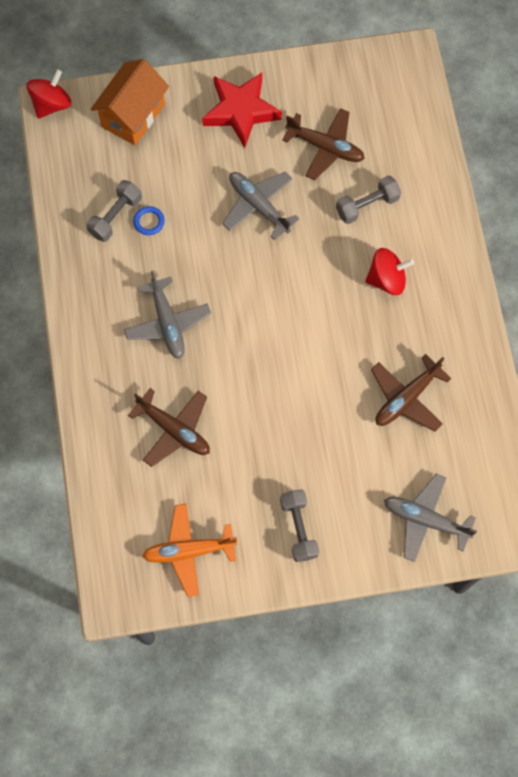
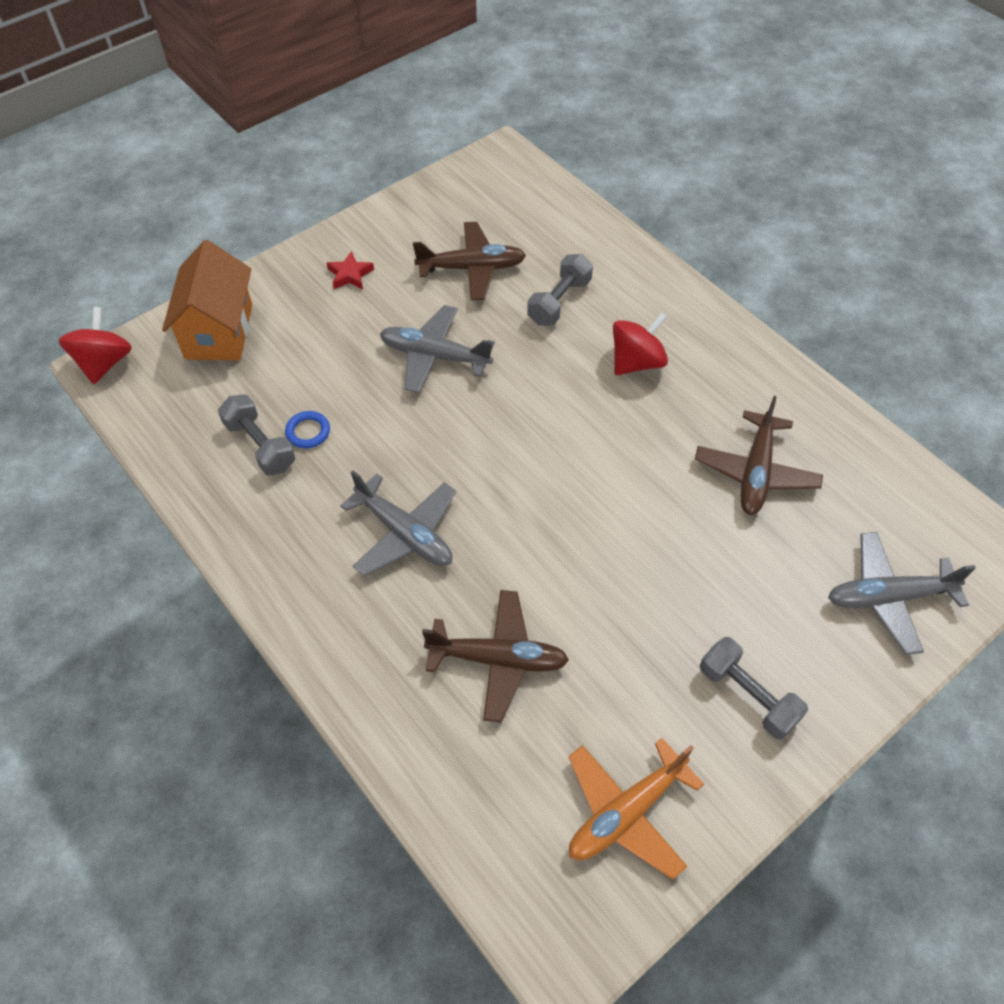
camera: 30 degrees left, 15 degrees down
(115, 216) = (260, 445): grey dumbbell -> grey dumbbell turned 45 degrees counterclockwise
(241, 111) = (350, 274): red star -> red star, size x0.45

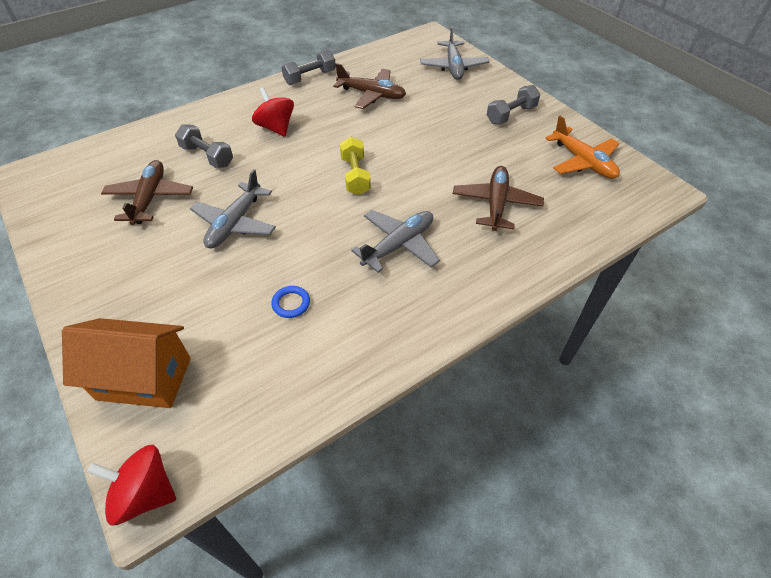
camera: 85 degrees left, 5 degrees down
(260, 445) = (298, 337): grey dumbbell -> grey dumbbell (310, 77)
(350, 274) = (117, 275): red star -> none
(541, 470) = (355, 176): none -> yellow dumbbell

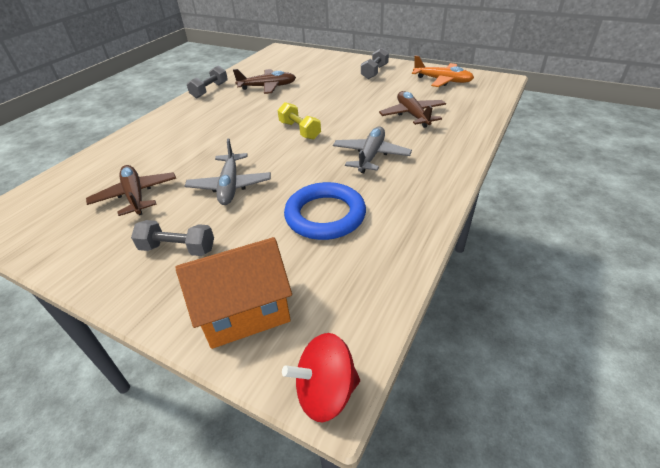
camera: 25 degrees left, 10 degrees down
(207, 156) = (165, 155): grey dumbbell -> grey dumbbell (178, 249)
(276, 128) = (209, 123): red spinning top -> none
(291, 303) = (325, 215): blue ring -> blue ring, size x2.37
(453, 67) = (311, 60): grey plane -> none

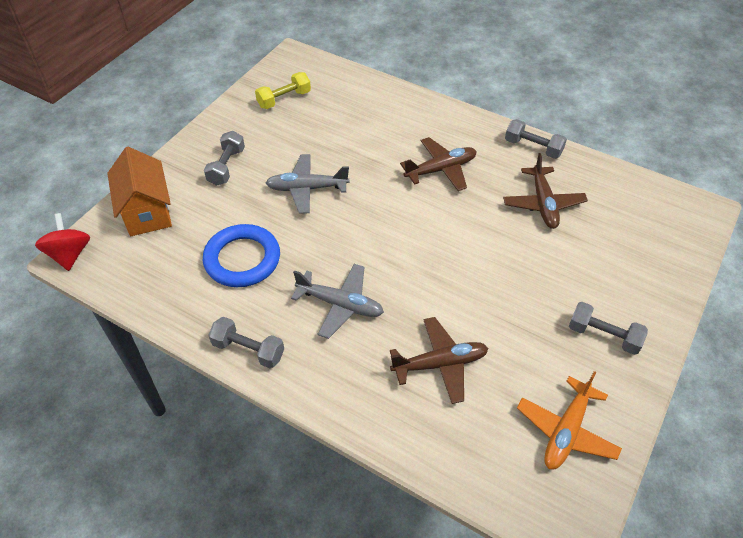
camera: 90 degrees right, 10 degrees up
(136, 196) = (306, 129): brown plane -> brown plane (441, 170)
(300, 130) = (411, 240): yellow dumbbell -> yellow dumbbell (284, 99)
(432, 197) = (248, 350): none -> grey dumbbell

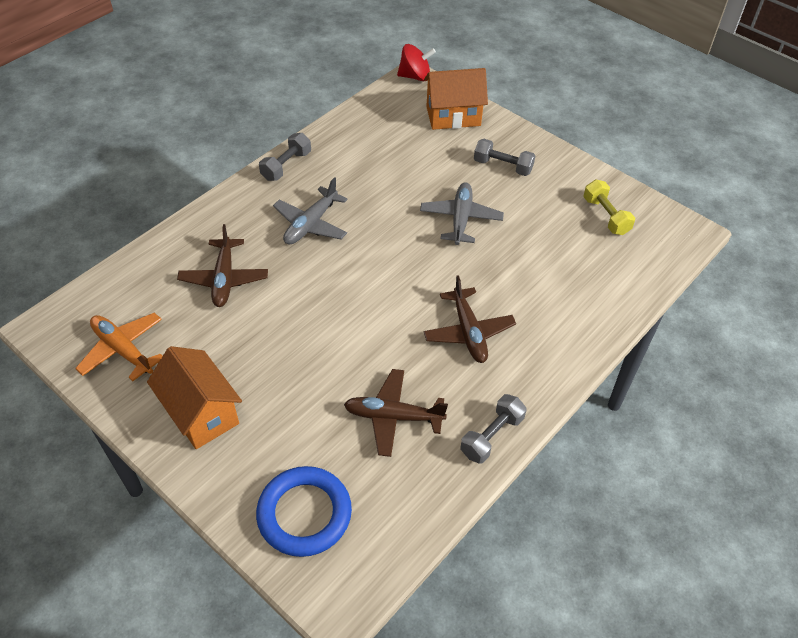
camera: 100 degrees right, 0 degrees up
(242, 259) = (381, 169): blue ring -> blue ring (304, 514)
(603, 336) = (201, 413): grey dumbbell -> orange house

